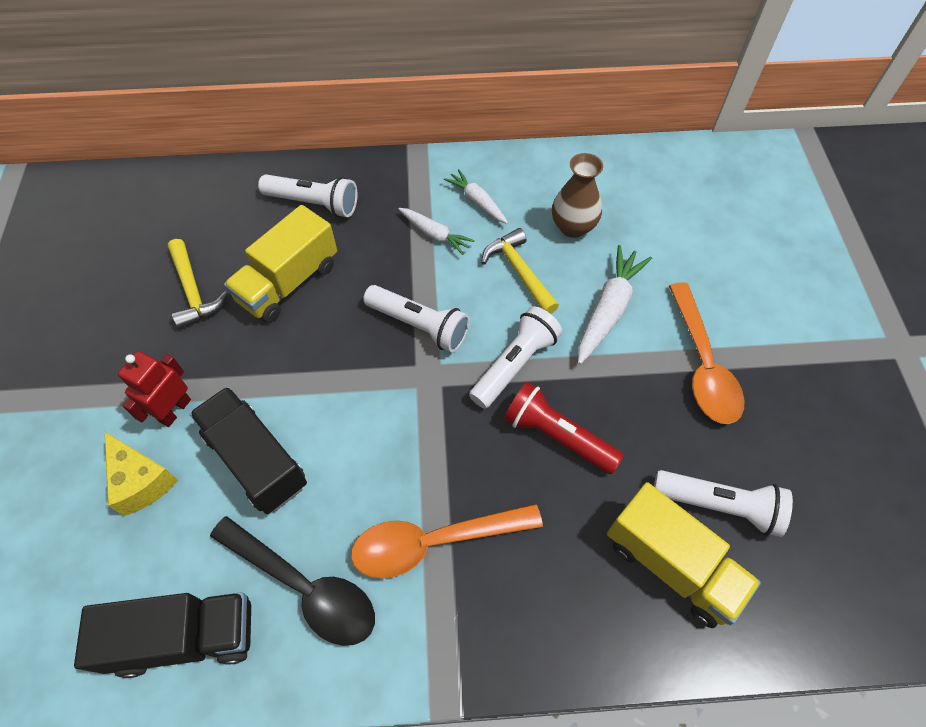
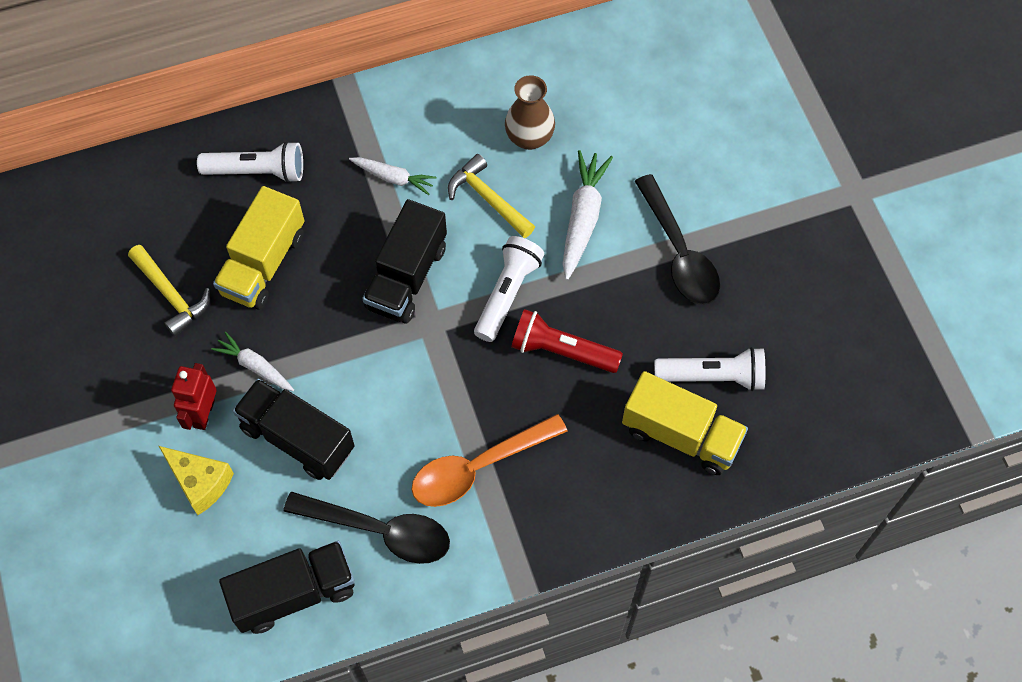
camera: 15 degrees left, 5 degrees up
(419, 325) = (407, 277): white flashlight -> black truck
(477, 201) = (426, 131): white carrot -> white carrot (255, 366)
(702, 364) = (679, 252): orange spoon -> black spoon

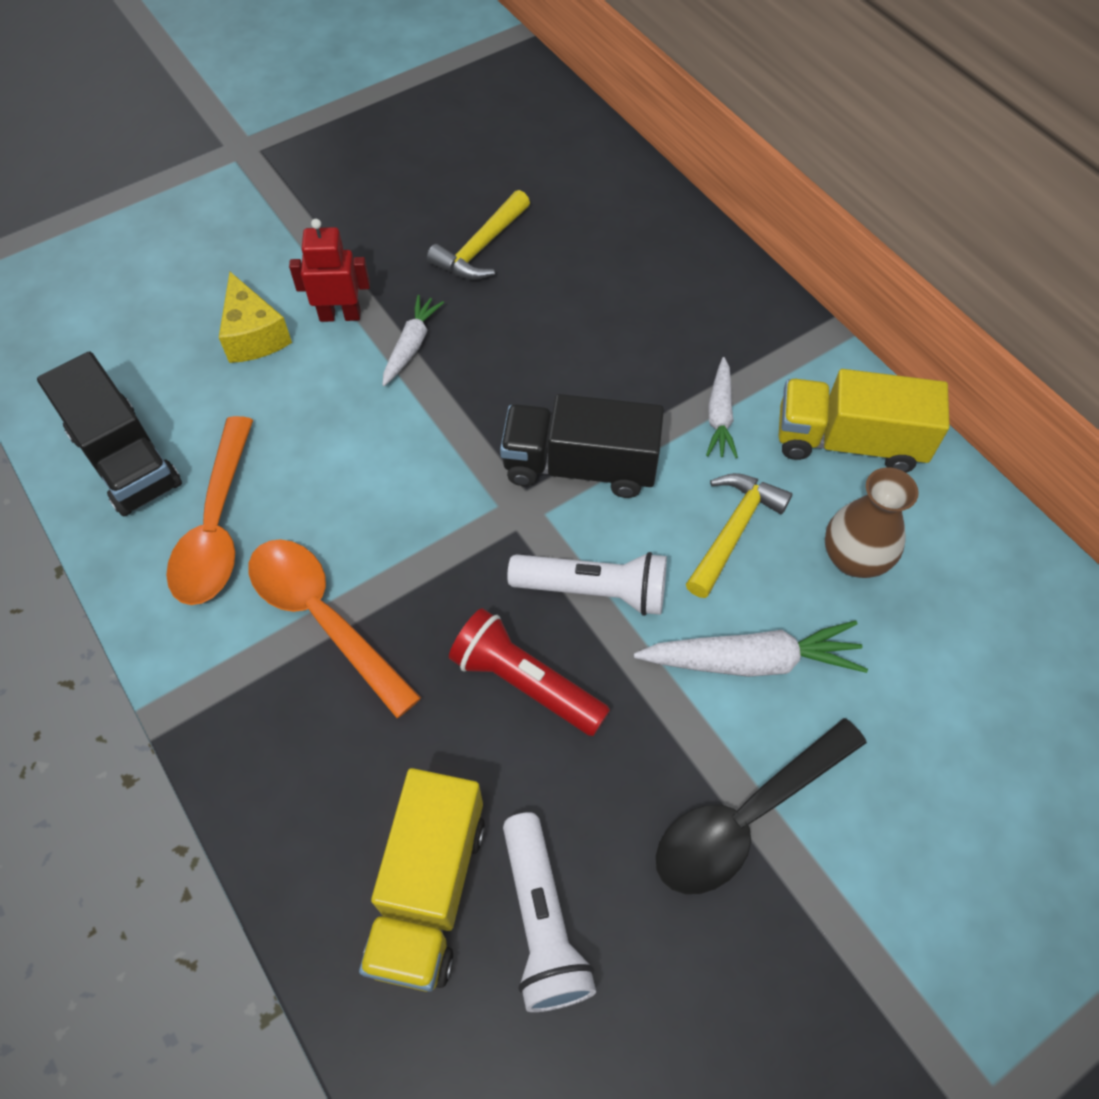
camera: 75 degrees right, 5 degrees down
(200, 482) = (254, 335): yellow cheese -> yellow cheese turned 45 degrees counterclockwise
(257, 171) = (670, 280): white flashlight -> none
(263, 263) = (549, 318): yellow truck -> yellow truck (848, 442)
(297, 438) = (326, 410): black truck -> none
(379, 530) = (217, 526): black spoon -> orange spoon
(561, 351) = (525, 683): red flashlight -> red flashlight turned 60 degrees counterclockwise

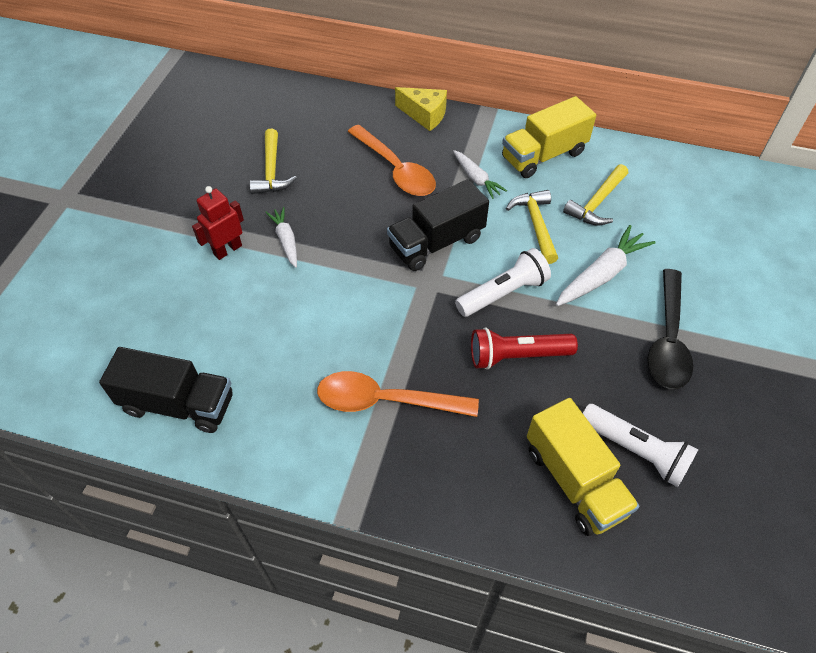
camera: 40 degrees left, 5 degrees down
(217, 526) = (275, 399): orange spoon -> orange spoon (396, 169)
(254, 335) = (186, 290): yellow cheese -> yellow cheese (424, 115)
(854, 558) = (597, 203): brown vase -> yellow hammer

